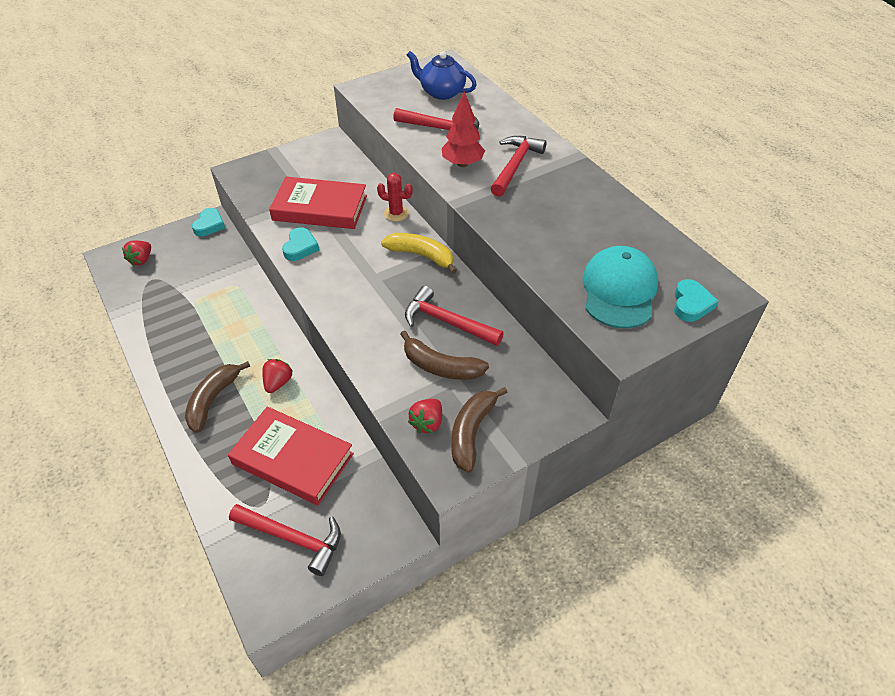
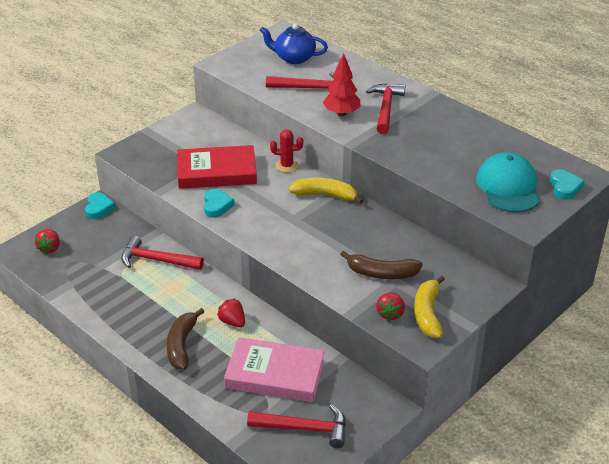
camera: 15 degrees left, 10 degrees down
(278, 383) = (232, 322): red strawberry -> red strawberry turned 45 degrees counterclockwise
(293, 458) = (275, 374): red book -> pink book
(447, 322) = (371, 241): red hammer -> red hammer (157, 260)
(471, 432) = (427, 313): brown banana -> yellow banana

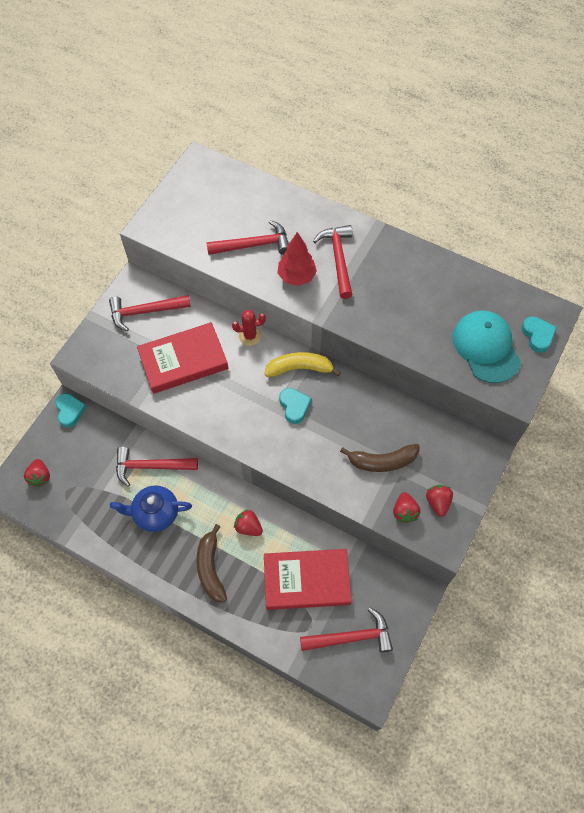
camera: 15 degrees left, 25 degrees up
(196, 135) = (145, 312): none -> red hammer
(216, 206) = (199, 408): turquoise heart -> turquoise heart (294, 406)
(275, 374) = (306, 580): pink book -> red book
(294, 58) = (222, 201): blue teapot -> blue teapot (155, 513)
(427, 313) = (437, 502): yellow banana -> red strawberry

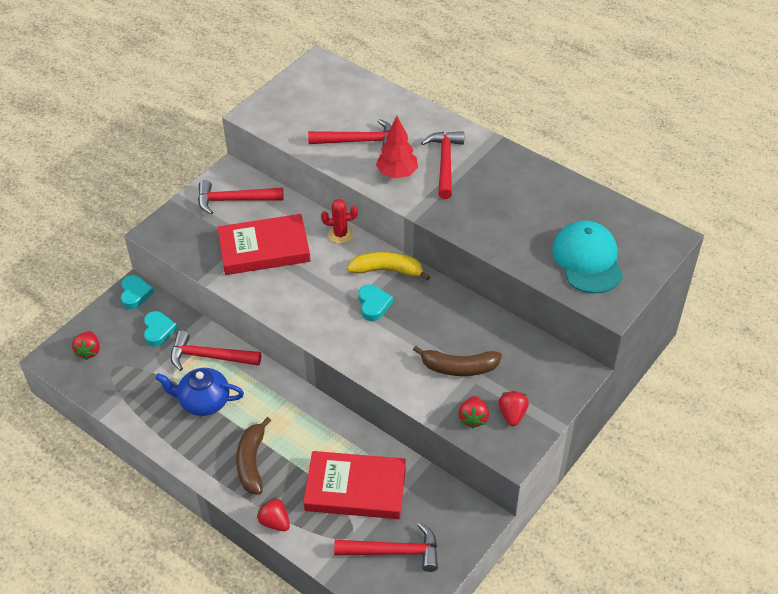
camera: 10 degrees right, 15 degrees down
(248, 527) = (302, 428): red strawberry -> red strawberry (275, 522)
(537, 335) = (647, 255): turquoise heart -> turquoise heart (158, 330)

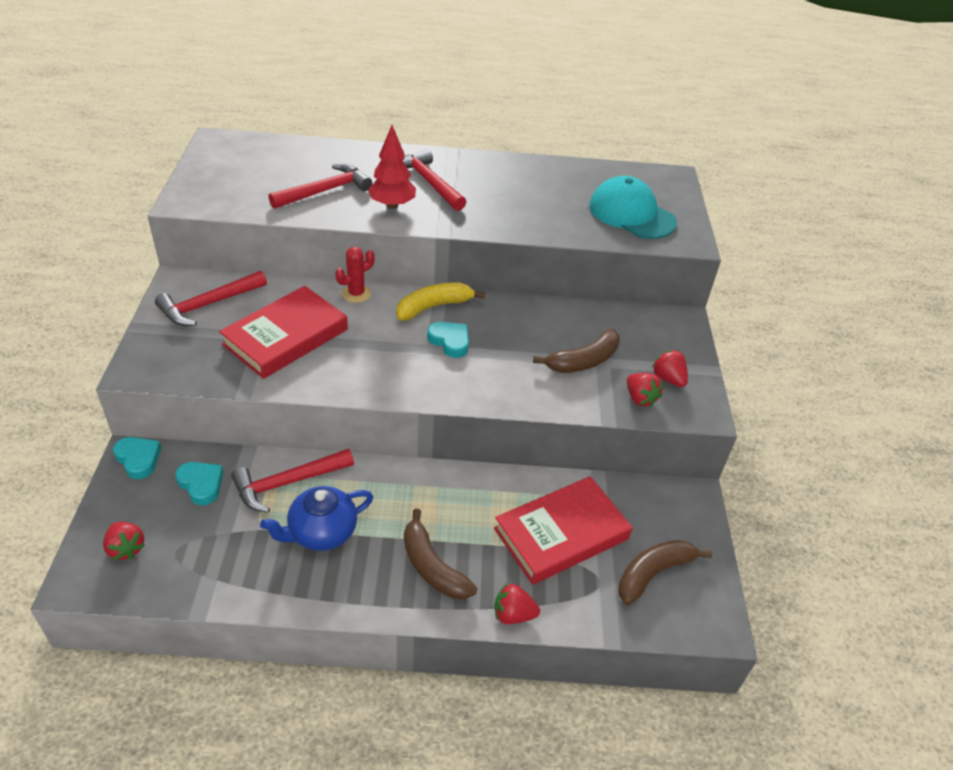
camera: 40 degrees left, 5 degrees down
(393, 552) = (653, 573): red hammer -> brown banana

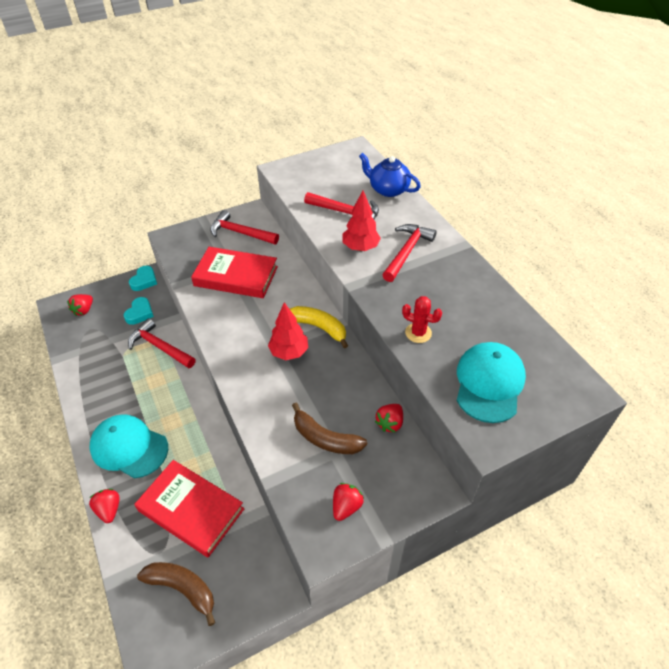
camera: 65 degrees right, 5 degrees up
(321, 532) = (130, 381): blue teapot -> blue teapot (388, 189)
(356, 294) = (301, 285): red cactus -> red cactus (418, 333)
(432, 566) = (129, 447): brown banana -> turquoise cap
(450, 341) = (289, 352): turquoise heart -> red tree
(640, 398) = (307, 494): red strawberry -> red strawberry (389, 423)

